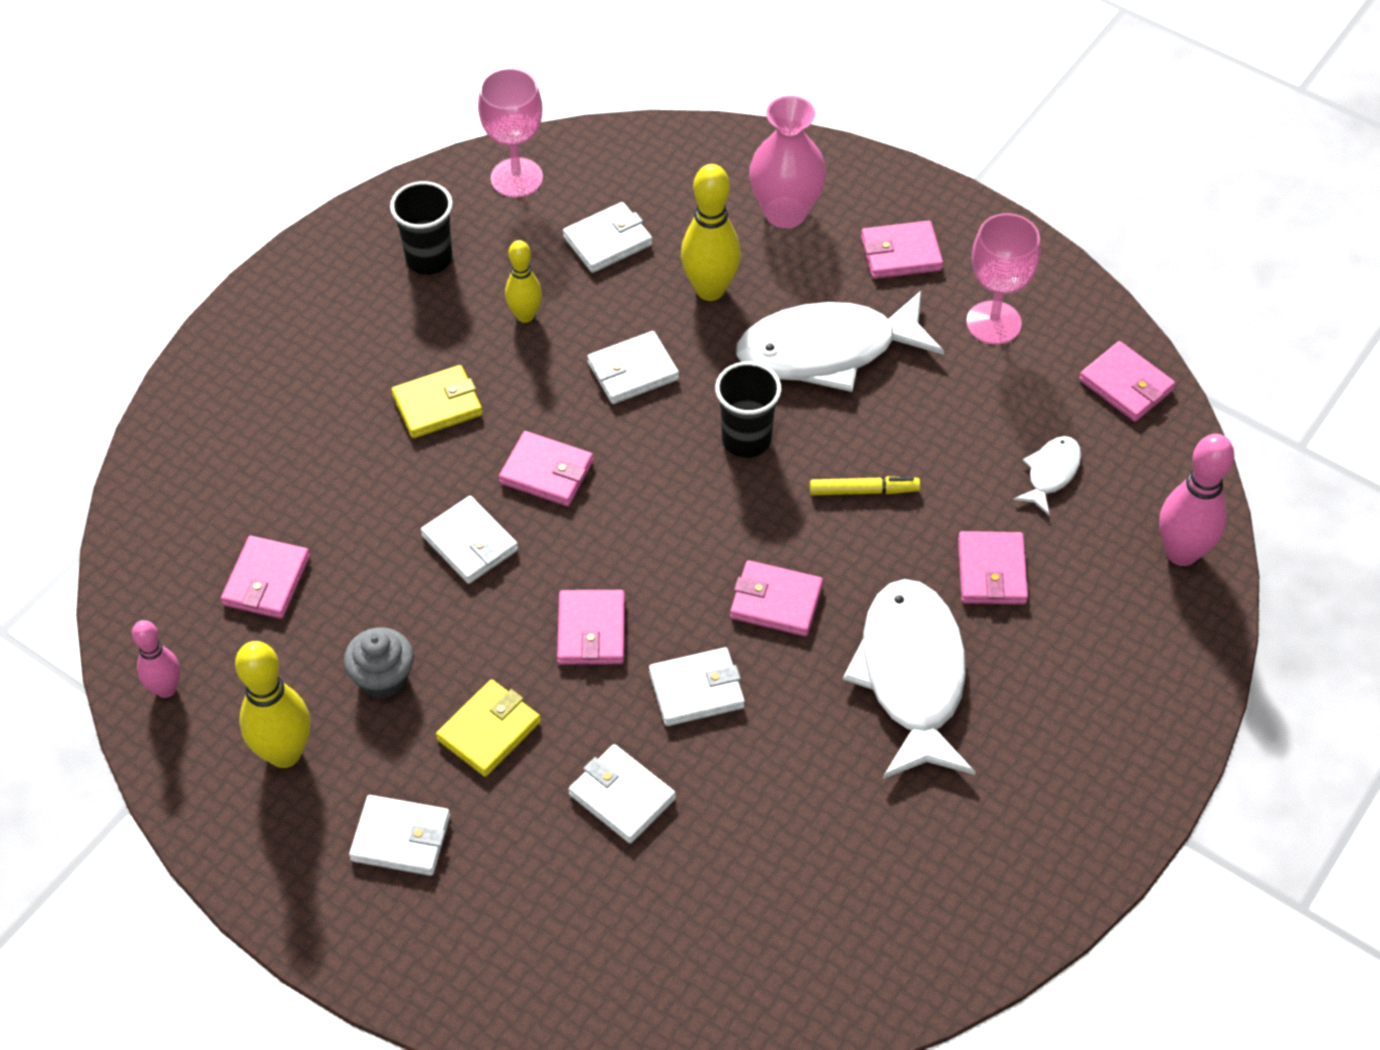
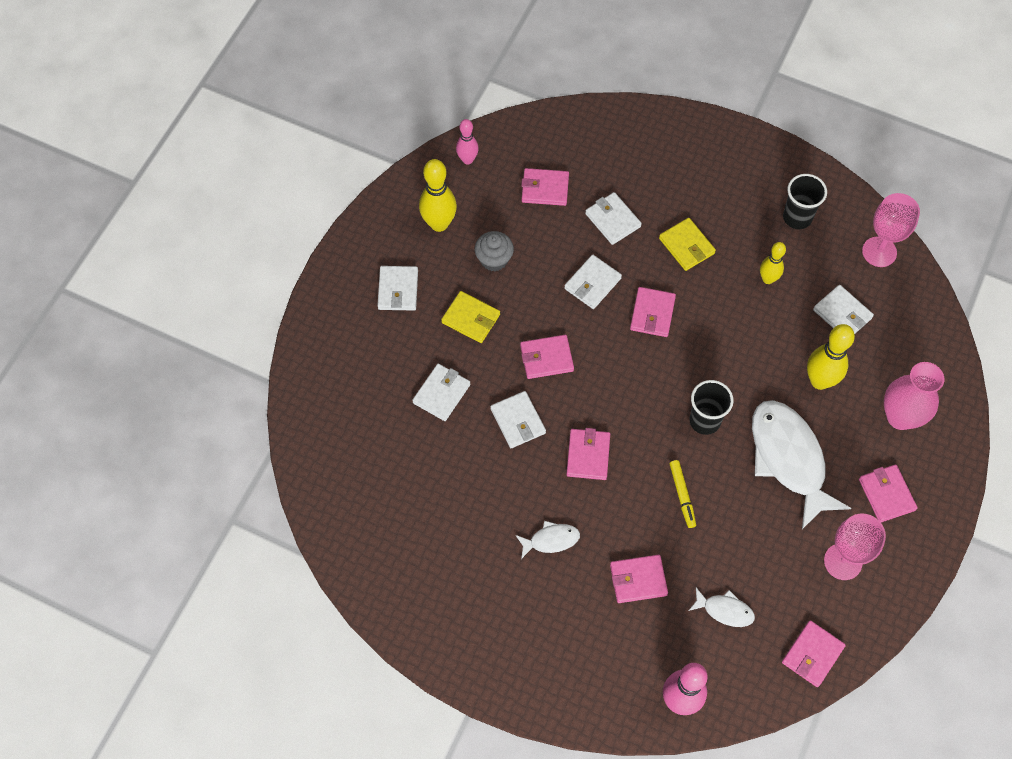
camera: 80 degrees right, 10 degrees up
(633, 371) = (741, 347): white wallet -> white wallet (613, 220)
(911, 676) = (551, 540): white fish -> white fish, size x0.46

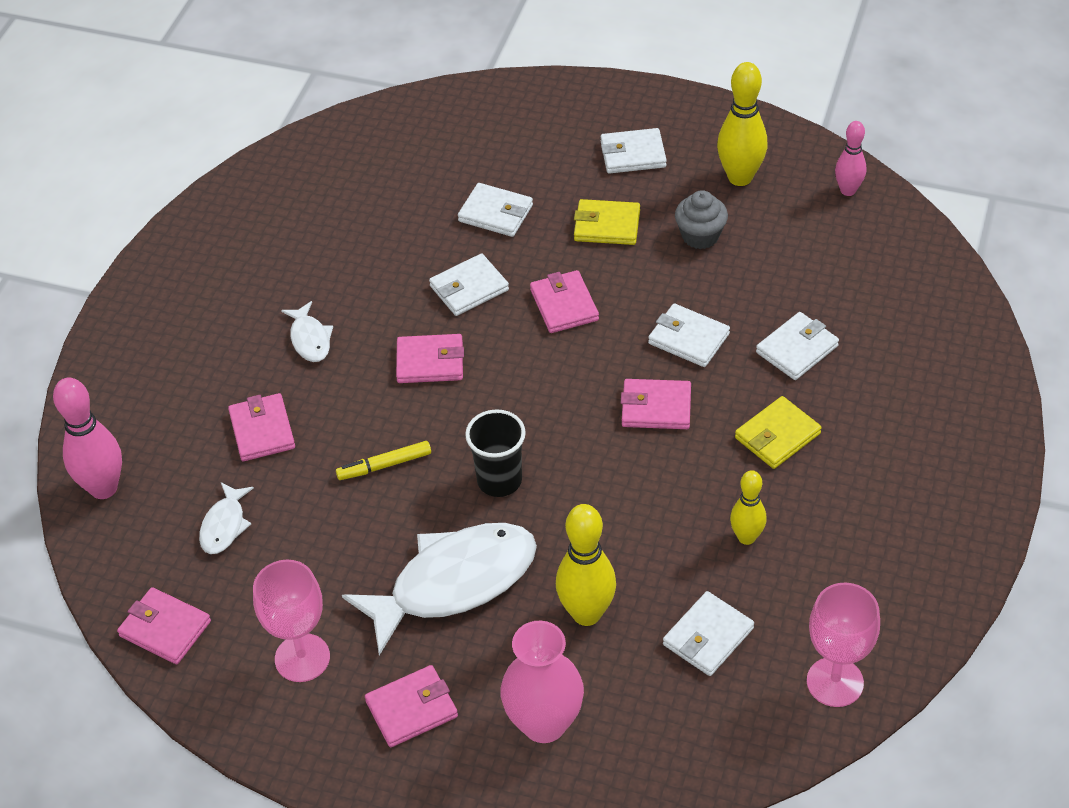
camera: 85 degrees right, 15 degrees down
(471, 319) = (607, 225): yellow wallet -> yellow wallet turned 75 degrees clockwise
(545, 189) = (826, 272): pink wallet -> none
(797, 217) = (867, 567): black cup -> none

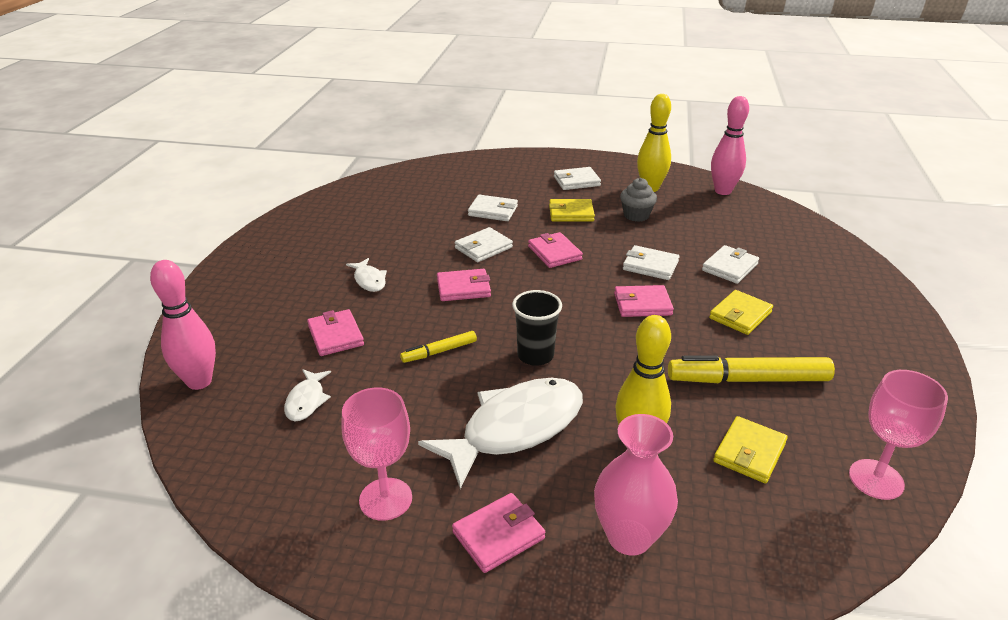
camera: 10 degrees left, 15 degrees down
(165, 628) = (251, 485): pink wallet -> none
(708, 636) = (749, 452): white wallet -> yellow wallet
(746, 537) = (748, 379): yellow bowling pin -> yellow marker
(848, 190) = (723, 191): pink bowling pin -> pink bowling pin, size x1.62

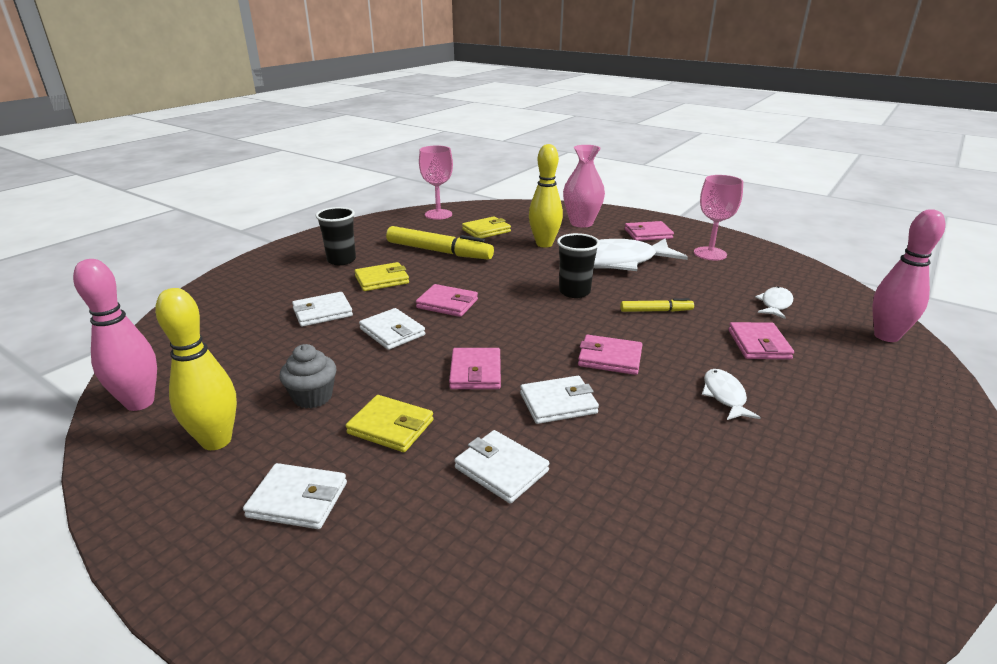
camera: 155 degrees left, 5 degrees down
(824, 330) = (341, 260): none -> black cup

